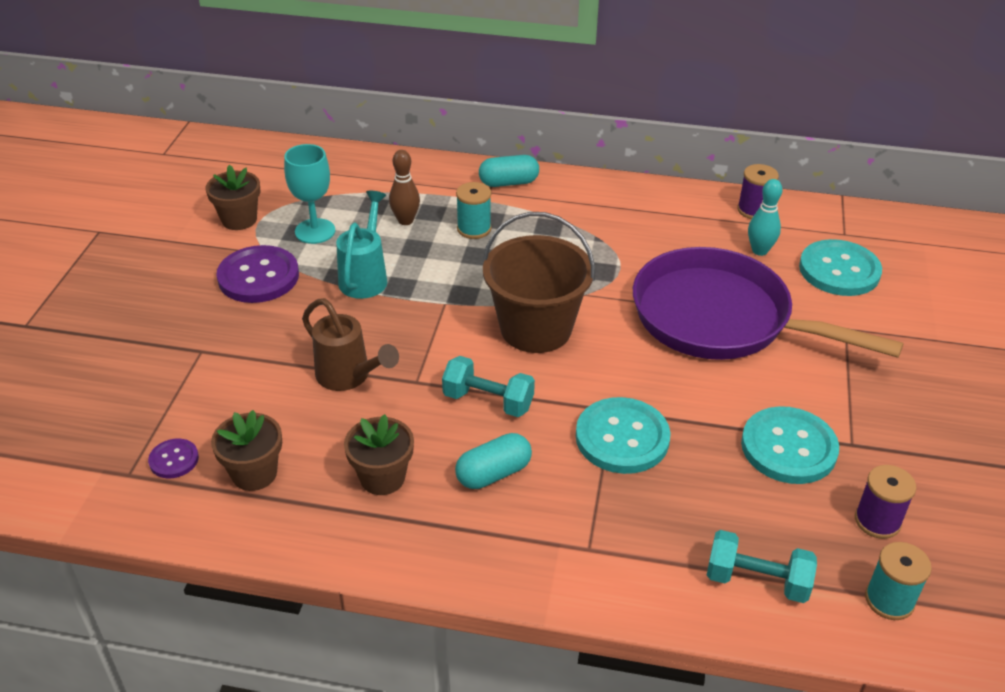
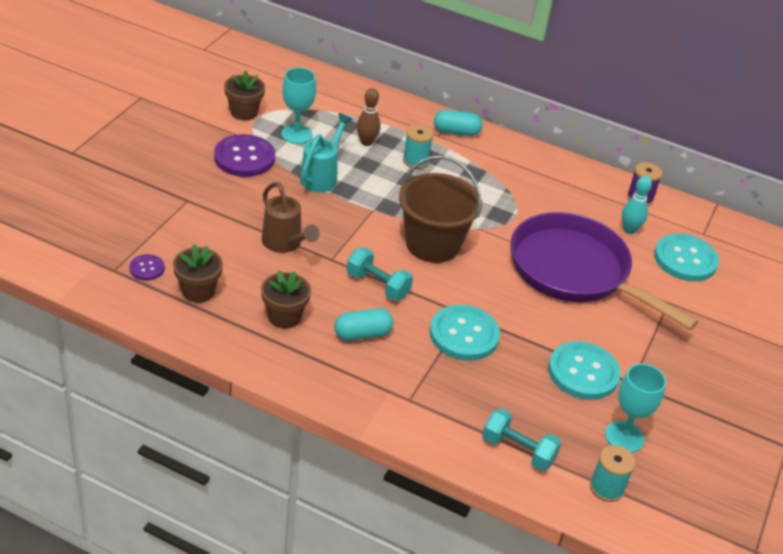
camera: 10 degrees right, 0 degrees up
(877, 521) = (624, 437): purple spool -> turquoise goblet

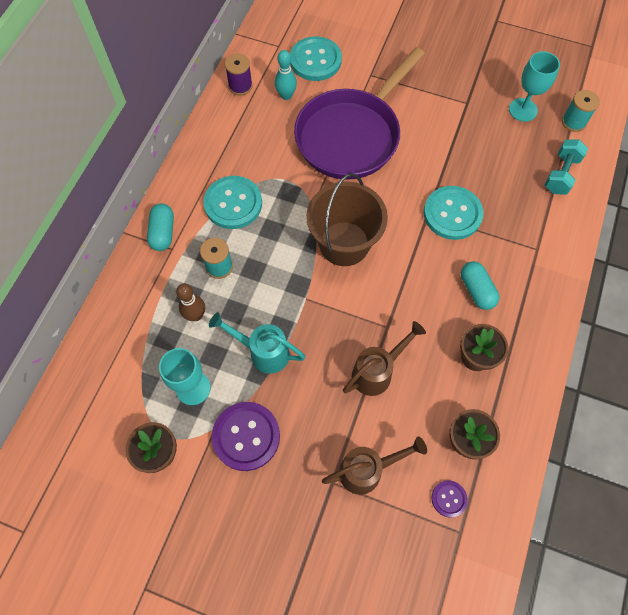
camera: 90 degrees left, 25 degrees up
(191, 222) = (367, 470): none -> brown watering can
(378, 285) = (412, 284): turquoise dumbbell -> none
(583, 372) = (467, 133): turquoise button -> turquoise button (233, 203)

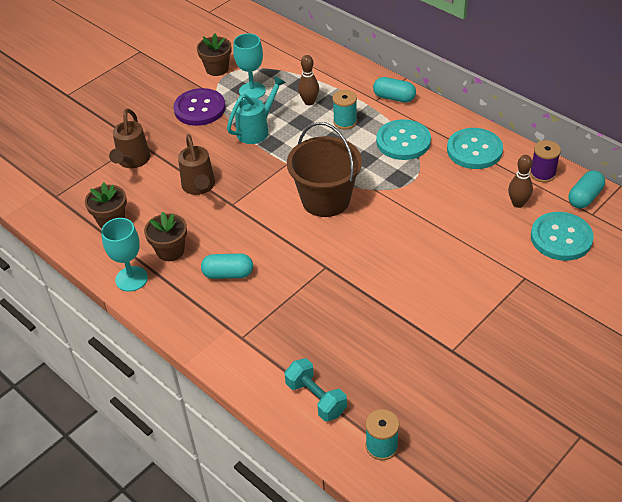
camera: 115 degrees right, 20 degrees down
(260, 53) = (584, 197): none -> turquoise capsule
(286, 95) = (518, 203): turquoise bowling pin -> brown bowling pin
(351, 135) = (446, 238): purple pan -> none
(449, 499) = (81, 197): purple button -> none
(452, 214) = (316, 285): turquoise button -> turquoise button (474, 150)
(523, 110) = (420, 401): turquoise goblet -> turquoise goblet (131, 279)

